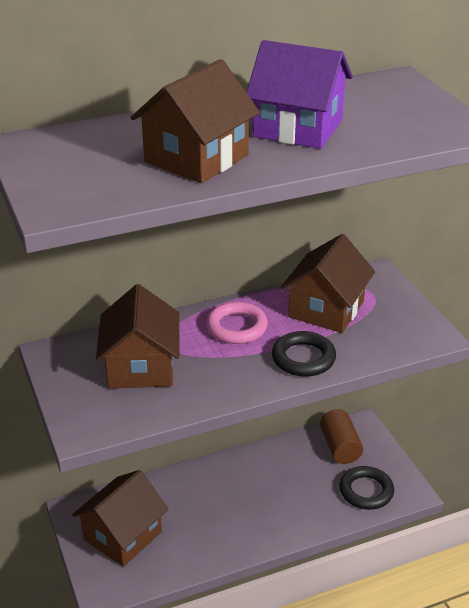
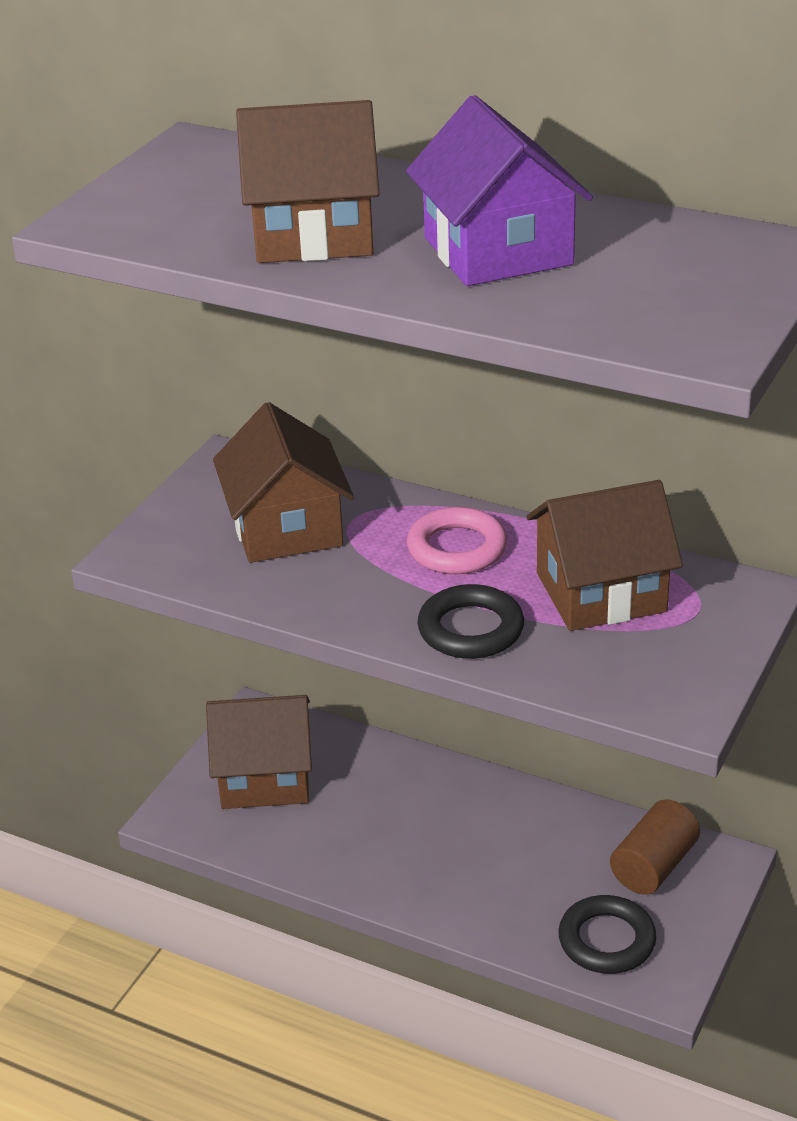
camera: 50 degrees right, 0 degrees up
(141, 366) = (286, 528): brown house -> brown house turned 60 degrees counterclockwise

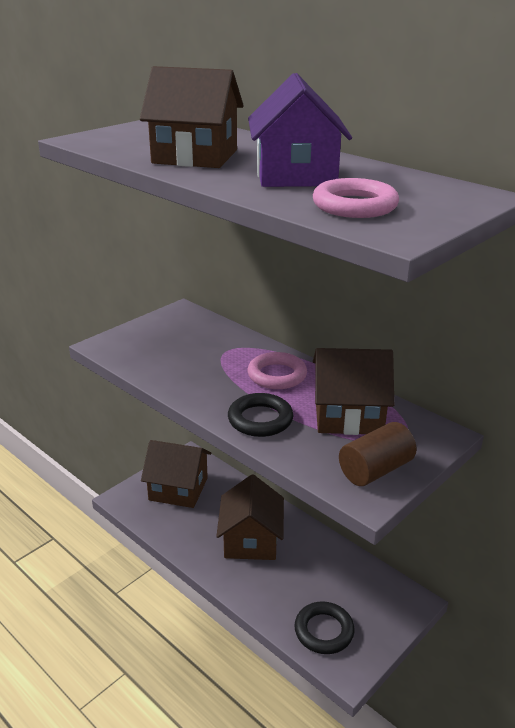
camera: 15 degrees right, 5 degrees down
(286, 528) = (190, 347): brown house -> brown house (251, 540)
(623, 302) = (354, 206): none -> pink ring
(654, 866) = (369, 592): brown cylinder -> brown cylinder (375, 470)

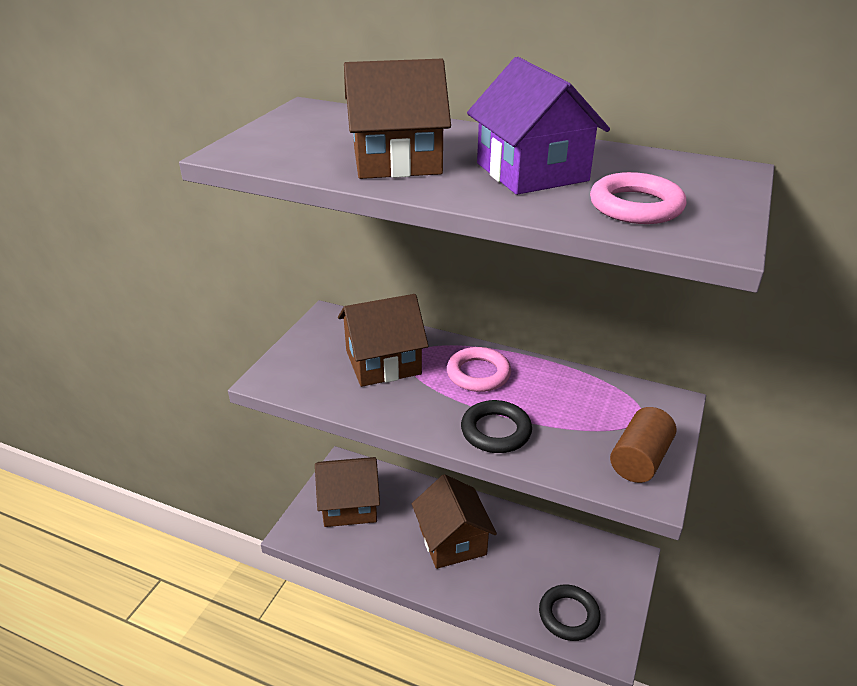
camera: 20 degrees left, 5 degrees up
(348, 415) = (576, 403): brown house -> brown house (383, 362)

